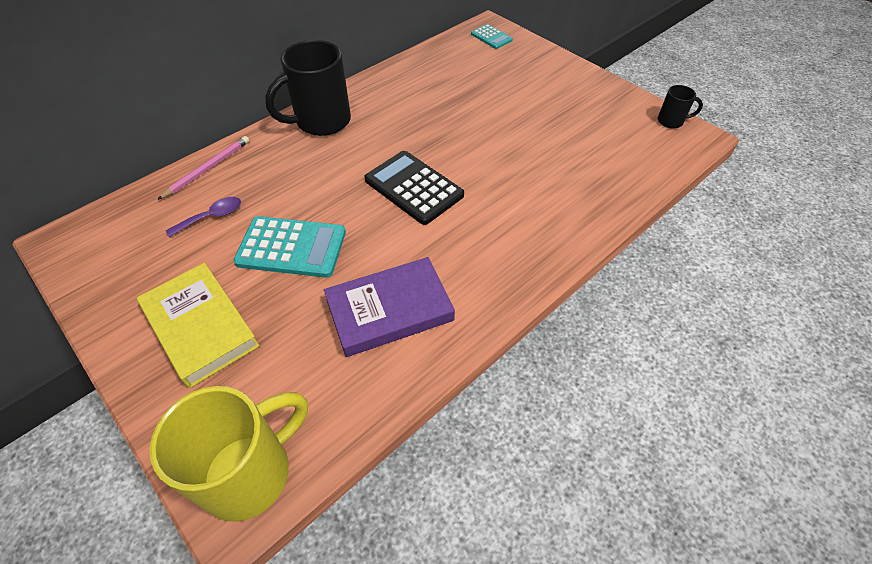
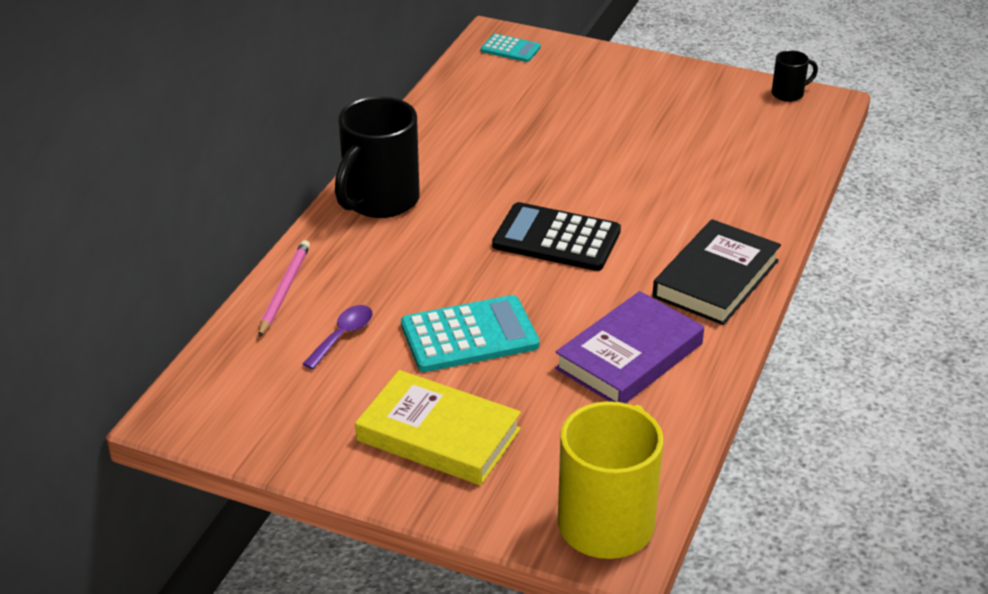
camera: 25 degrees left, 15 degrees down
(507, 263) = (716, 279): none -> black book

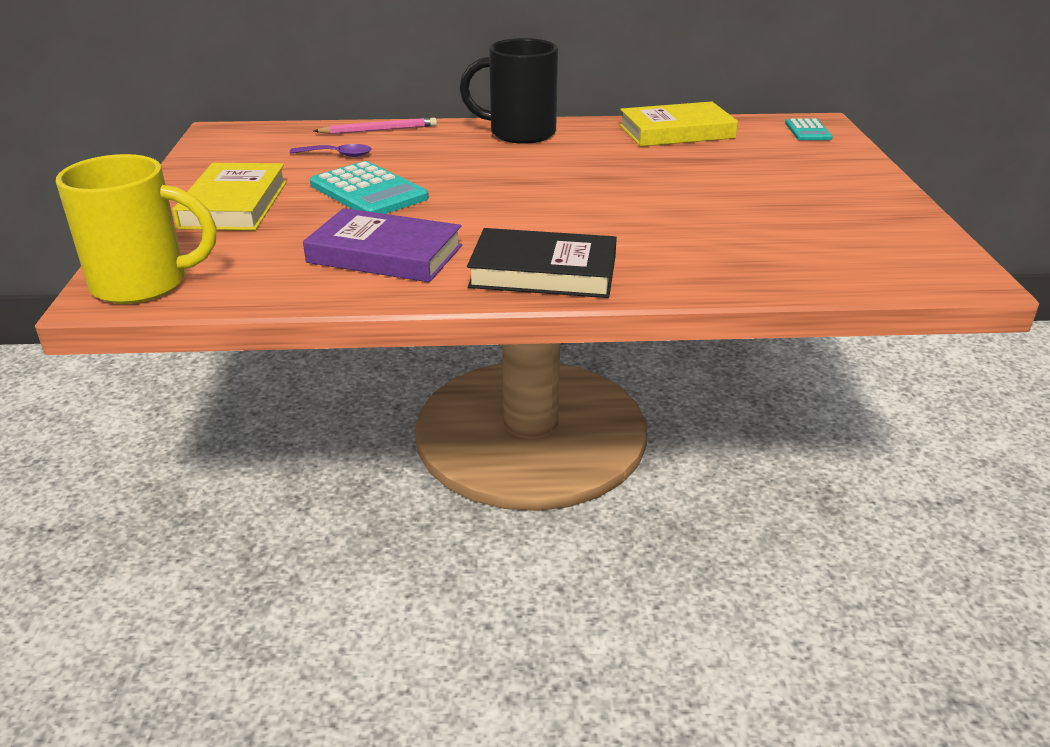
camera: 65 degrees right, 5 degrees down
(455, 113) = (676, 132): none -> yellow book
(556, 238) = (536, 197): black calculator -> none
(789, 94) = (947, 255): black mug -> none

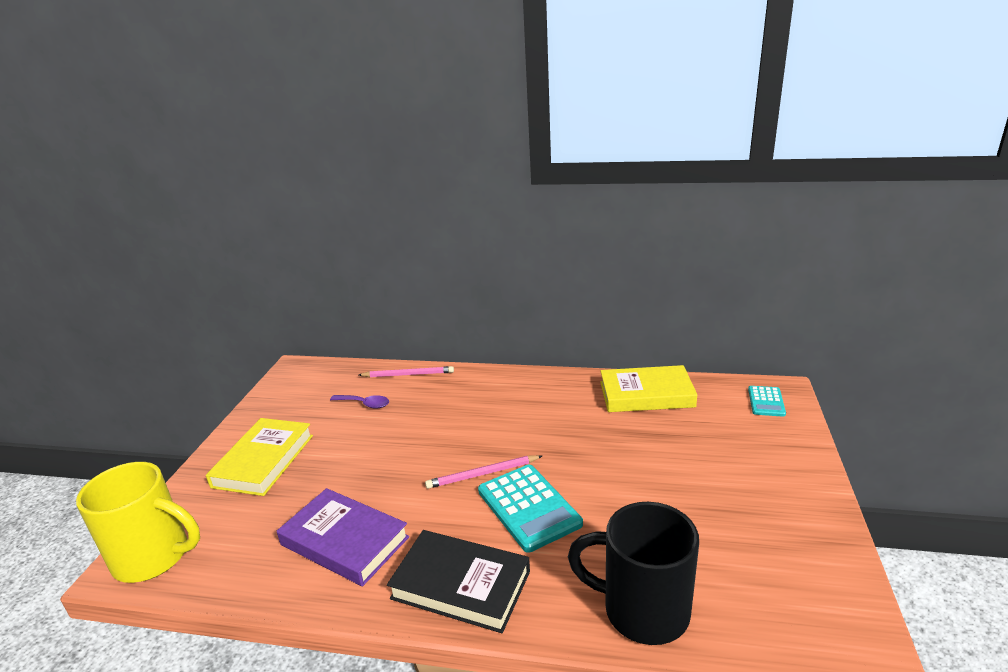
camera: 15 degrees right, 5 degrees down
(368, 191) = (367, 454): turquoise calculator -> turquoise calculator (528, 507)
(520, 133) = (515, 387): black mug -> black mug (642, 610)
(521, 197) = (482, 474): none -> pink pencil

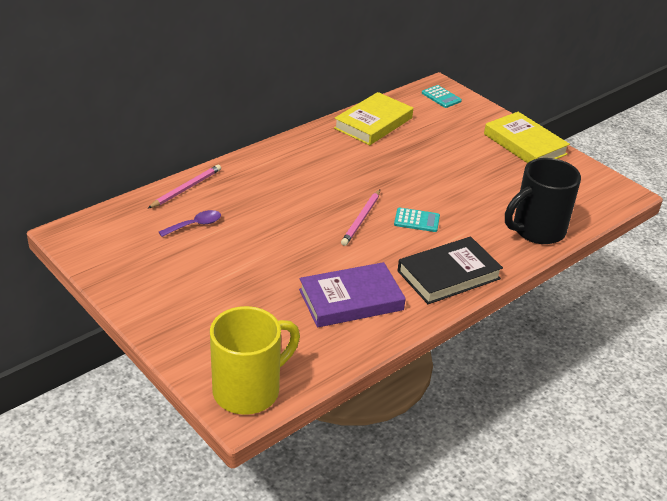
camera: 55 degrees left, 10 degrees up
(264, 461) = (198, 300): yellow book -> yellow book (524, 144)
(528, 507) = (416, 220): turquoise calculator -> turquoise calculator, size x0.55

